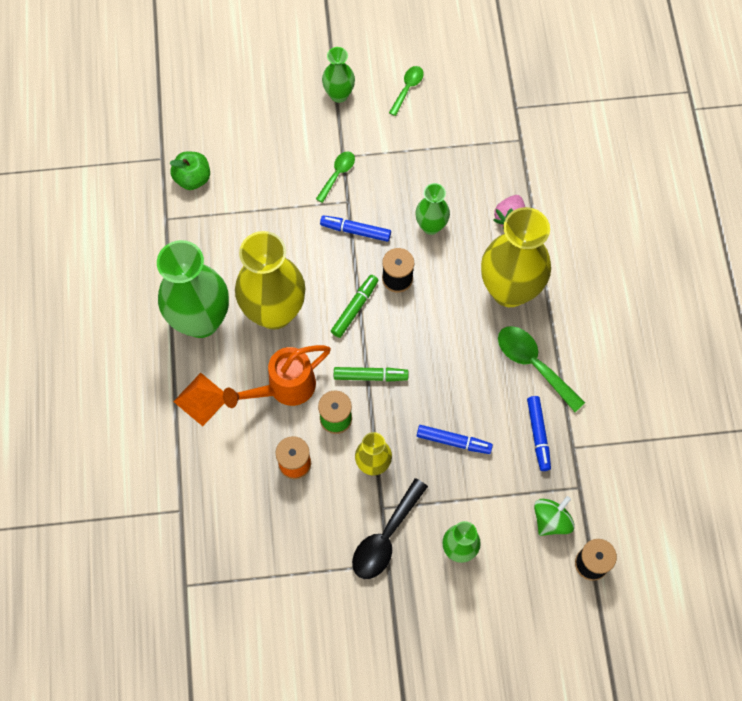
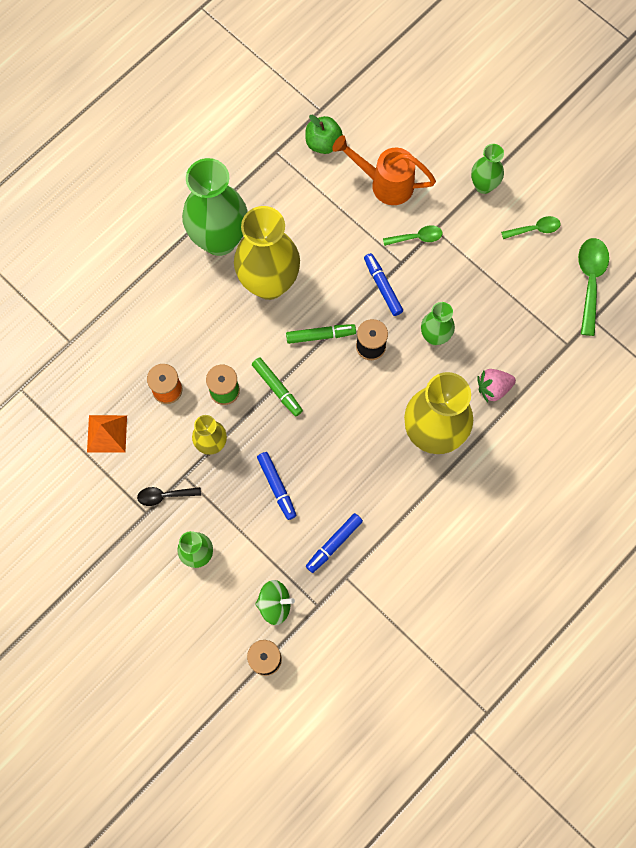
camera: 50 degrees right, 5 degrees up
(201, 399) = (161, 288): orange pyramid -> orange pyramid (107, 433)
(284, 388) = (217, 337): orange watering can -> orange watering can (384, 183)
(385, 537) = (164, 496): black spoon -> black spoon, size x0.59
(533, 364) = (387, 497): green spoon -> green spoon (590, 281)

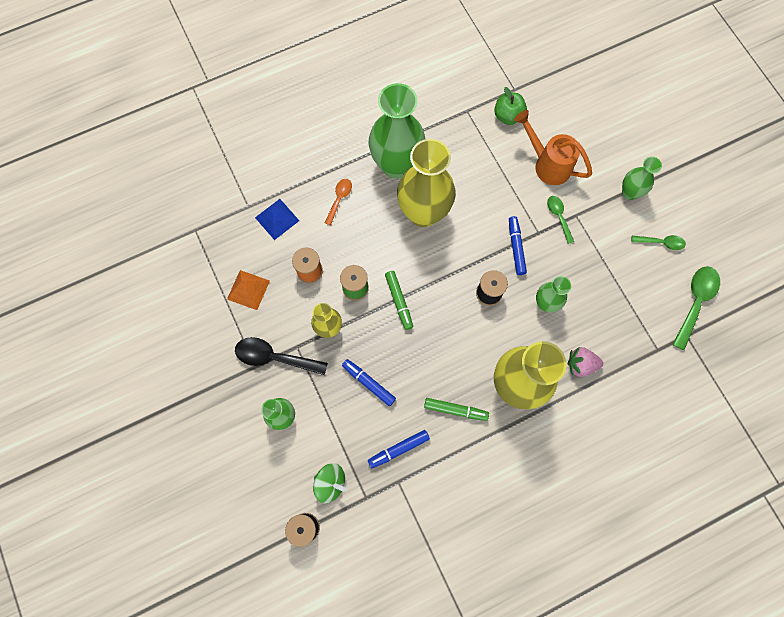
camera: 20 degrees right, 0 degrees up
(108, 345) = (277, 219): none -> blue pyramid
(164, 496) = (274, 357): black spoon -> black spoon, size x1.69
(170, 299) = (339, 199): none -> orange spoon
(277, 487) = (368, 383): blue marker -> blue marker turned 135 degrees clockwise
(320, 335) = (450, 270): green marker -> green marker (455, 410)
(417, 237) = (558, 217): green spoon -> green spoon turned 120 degrees counterclockwise

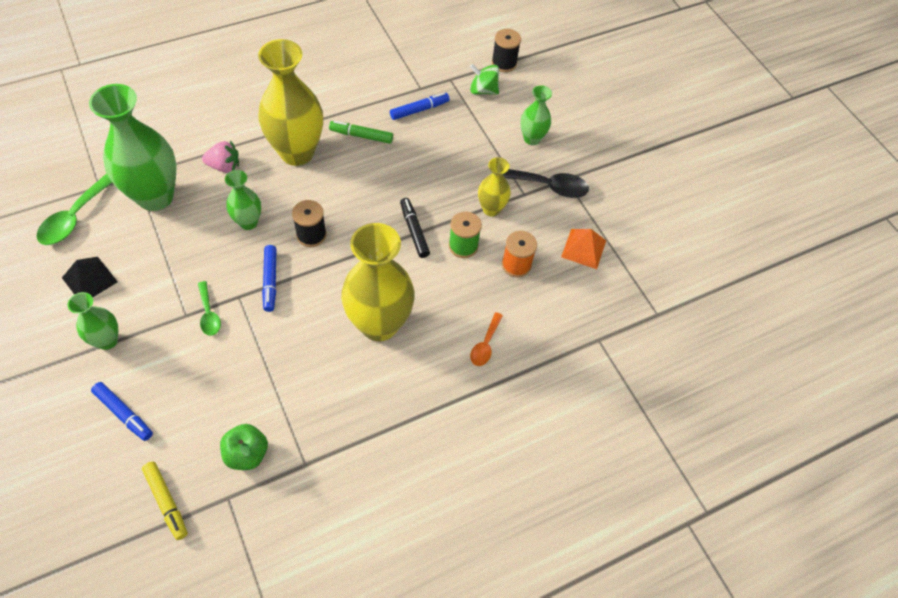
camera: 175 degrees right, 15 degrees down
(277, 219) = (561, 323): blue pyramid -> none
(368, 383) = (448, 160): blue marker -> blue marker (124, 414)
(396, 165) = (411, 386): green vase -> green vase (155, 196)
(399, 301) = (414, 231): green marker -> black marker
(547, 164) = (207, 381): orange watering can -> none
(554, 86) = (166, 502): none -> yellow marker
(661, 243) = (89, 279): green spoon -> black pyramid

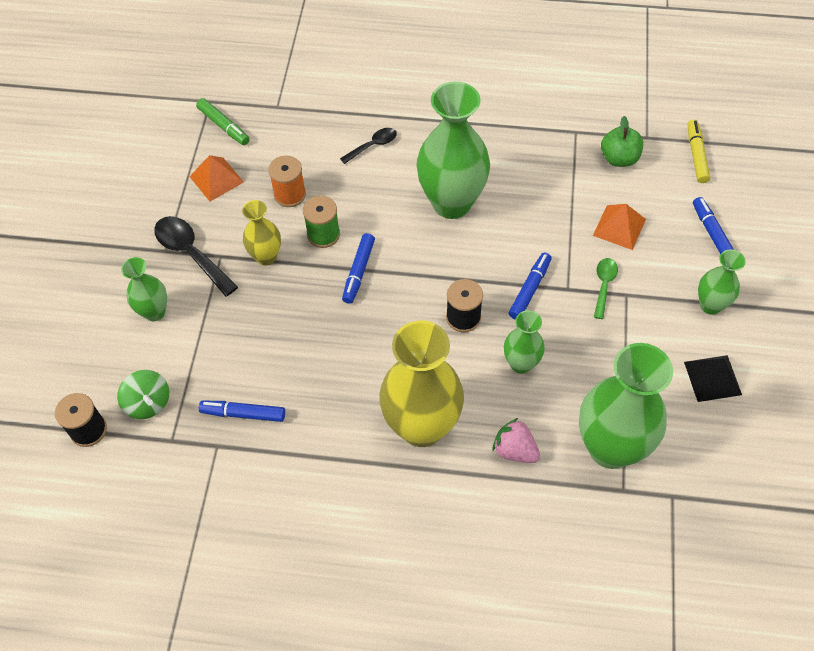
camera: 140 degrees left, 0 degrees up
(75, 217) = (710, 466): green spoon -> none
(217, 376) = (619, 227): none -> orange pyramid
(361, 136) = (335, 412): green marker -> green marker (223, 126)
(379, 324) = (451, 203): yellow vase -> green vase
(414, 231) = (358, 272): black marker -> blue marker
(485, 344) = (373, 145): orange spoon -> black spoon

